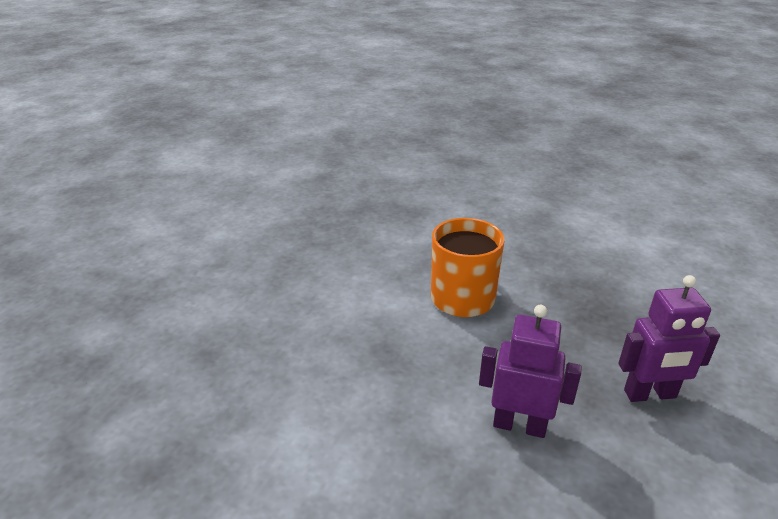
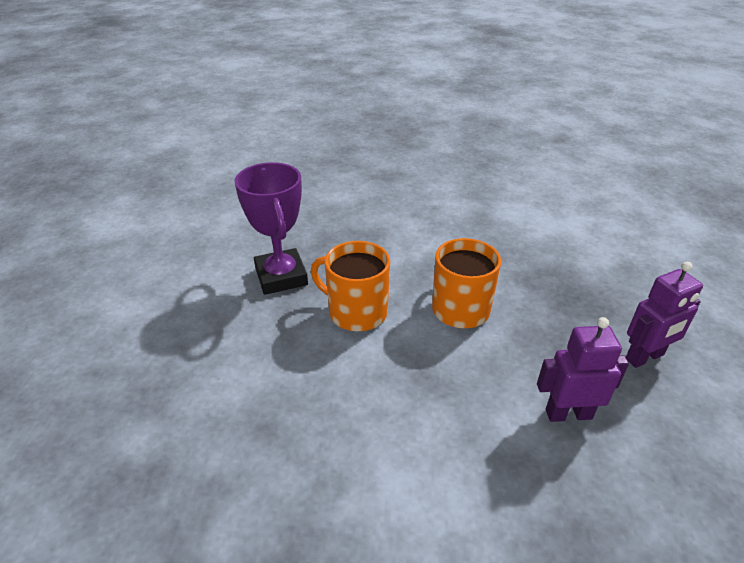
camera: 20 degrees left, 5 degrees up
(302, 231) = (281, 276): none -> purple trophy
(354, 276) = (356, 312): none -> orange mug

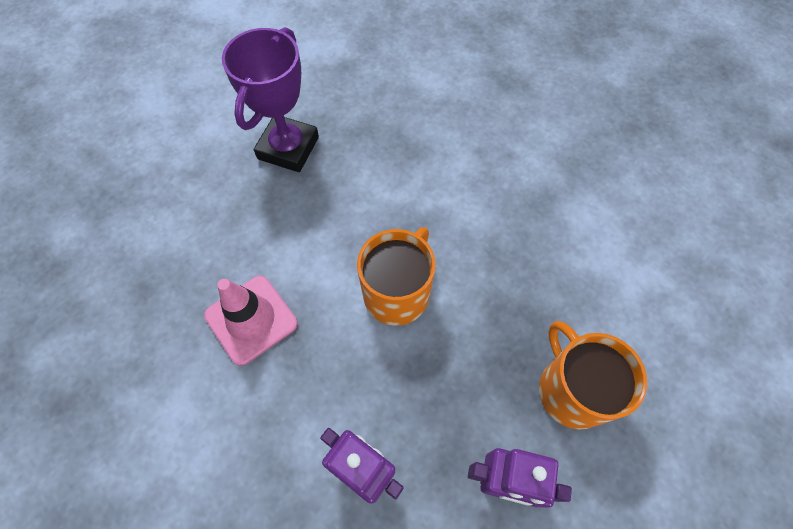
camera: 40 degrees right, 25 degrees up
(356, 312) = (308, 230): orange mug -> orange mug (572, 390)
(380, 387) = (251, 319): none -> pink traffic cone

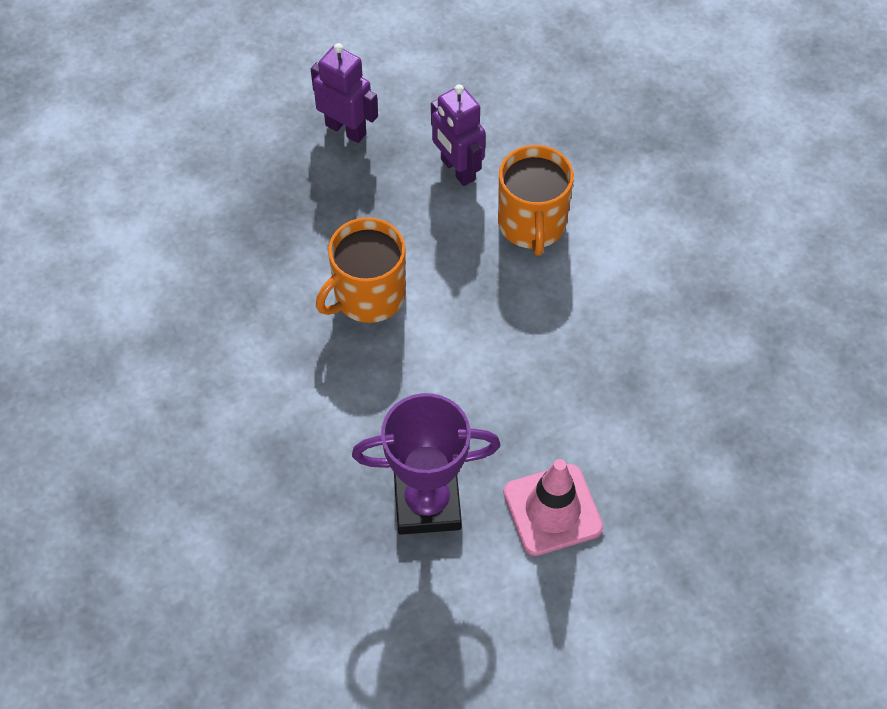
camera: 160 degrees left, 5 degrees down
(251, 319) = (523, 317): pink traffic cone -> pink traffic cone (552, 510)
(288, 148) = (427, 504): purple trophy -> purple trophy turned 45 degrees clockwise
(572, 390) = (250, 169): orange mug -> orange mug (532, 224)

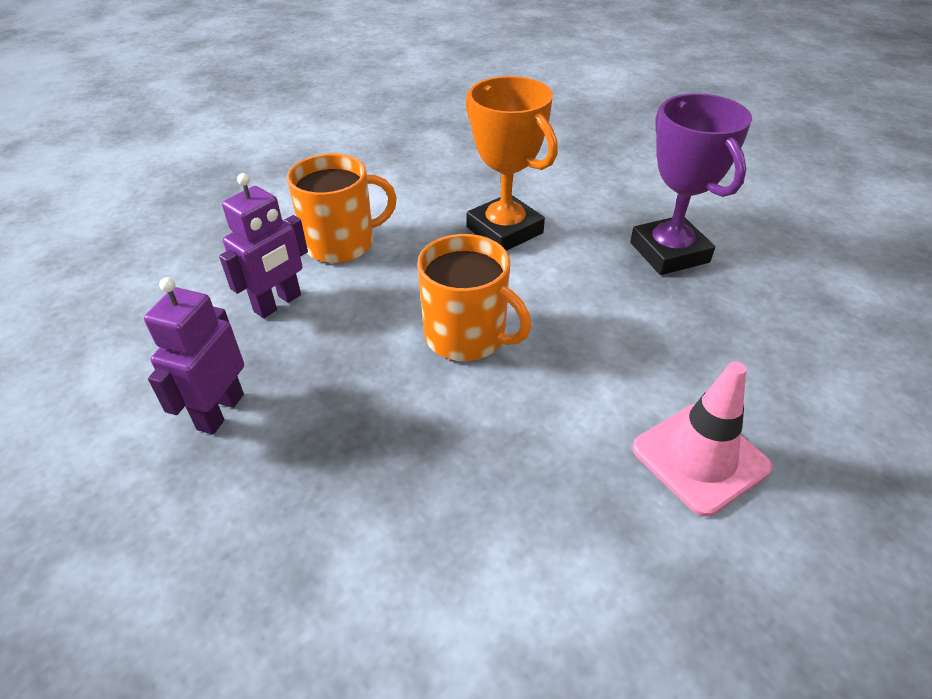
camera: 105 degrees left, 15 degrees down
(512, 366) = (504, 230): none -> orange trophy
(552, 510) = (625, 191): pink traffic cone -> pink traffic cone (700, 458)

